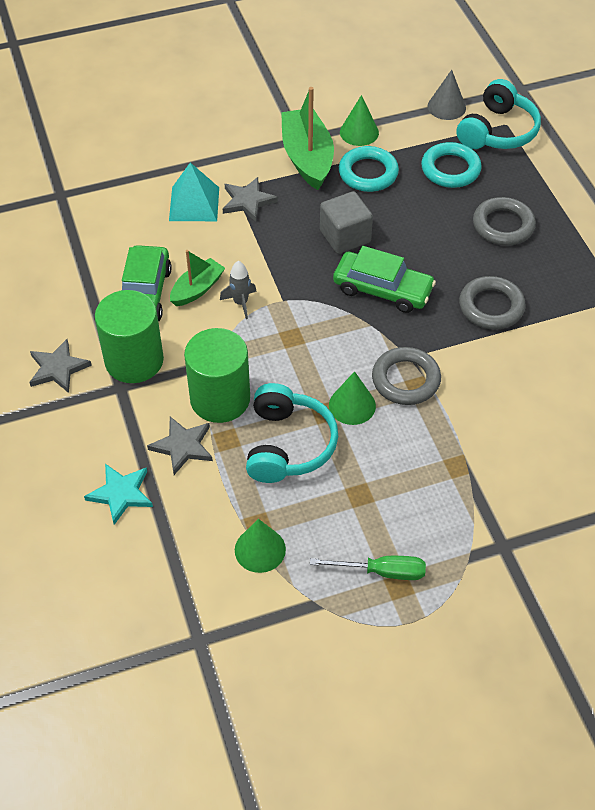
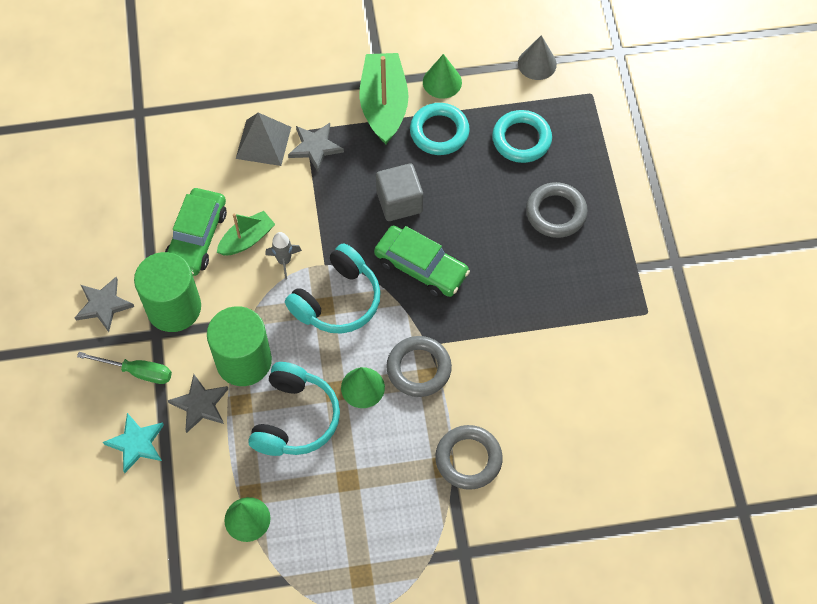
camera: 10 degrees right, 10 degrees up
(194, 204) = (263, 142): turquoise pyramid -> grey pyramid
(381, 572) = (349, 559): green screwdriver -> green screwdriver (137, 372)
(491, 307) = (519, 302): grey ring -> grey ring (468, 459)
(497, 131) = (580, 101): turquoise headphones -> turquoise headphones (337, 300)

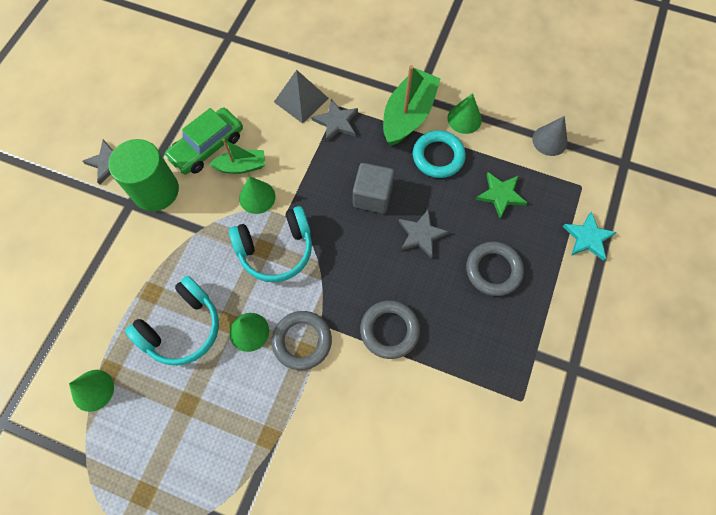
camera: 30 degrees right, 5 degrees up
(136, 443) = (59, 281): turquoise star -> turquoise star (588, 238)
(137, 372) = (98, 225): green screwdriver -> none
(200, 405) = (123, 276): grey star -> grey star (421, 235)
(244, 361) = (176, 259): green cylinder -> none
(284, 261) = (257, 197): grey rocket -> green cone
(421, 267) = (356, 257): green car -> none
(468, 459) = (292, 444): grey ring -> grey ring (389, 330)
(521, 139) = (501, 195): turquoise ring -> green star

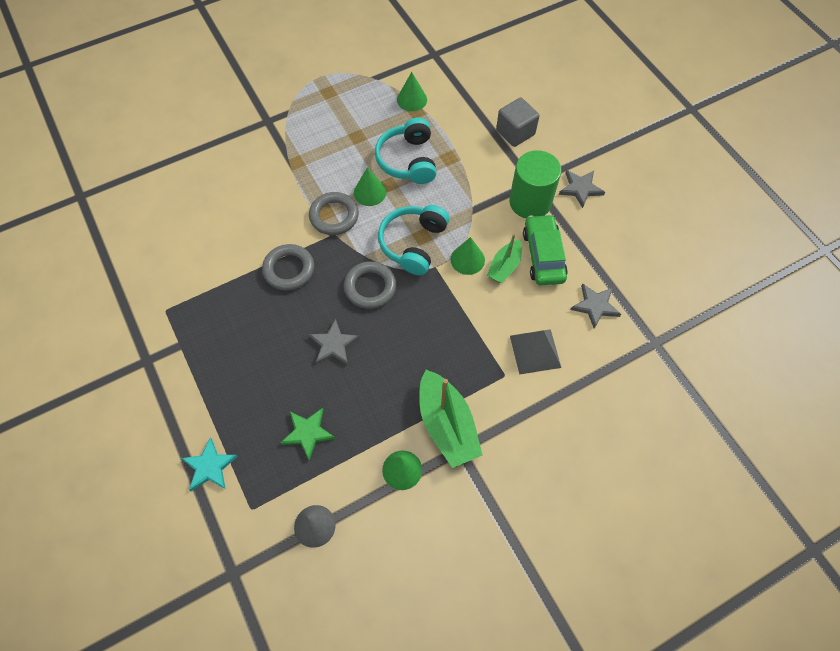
camera: 130 degrees right, 5 degrees down
(336, 122) = (489, 362): grey star -> grey star (595, 306)
(372, 196) = (396, 336): grey cube -> grey cube (515, 132)
(438, 156) = (386, 414): turquoise ring -> none
(493, 270) = (259, 371): grey ring -> grey ring (370, 287)

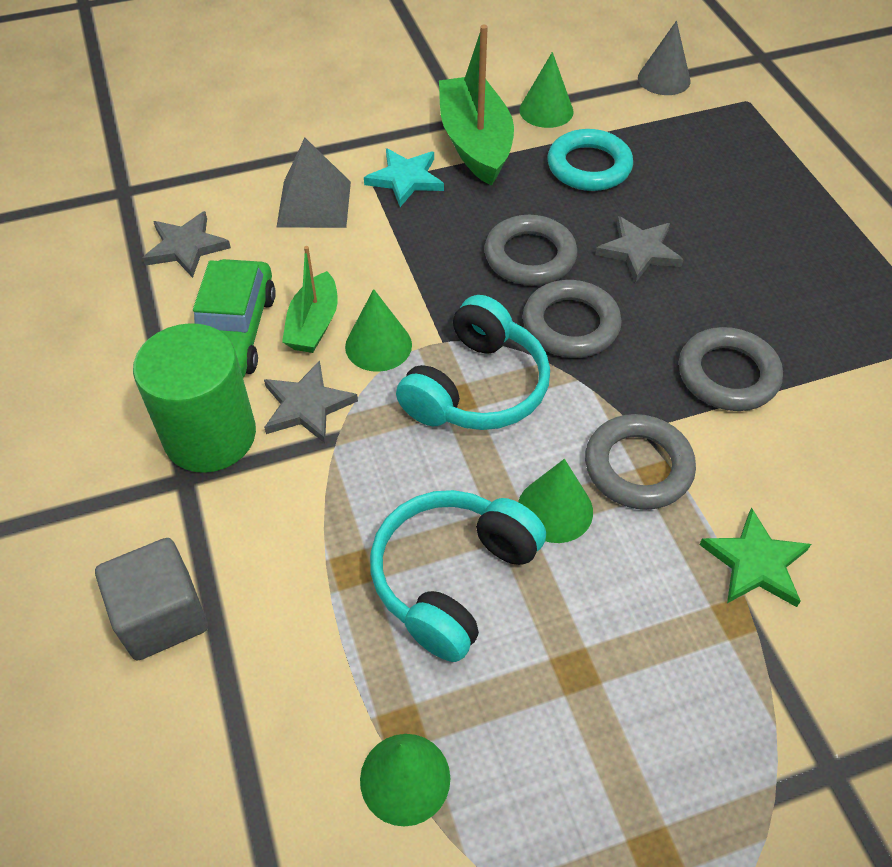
camera: 170 degrees left, 10 degrees down
(209, 466) = (814, 142): turquoise star -> turquoise star (405, 179)
(308, 433) = (677, 158): green star -> green star (755, 563)
(367, 414) = (589, 166): none -> turquoise ring
(397, 330) = (530, 256): none -> grey ring
(408, 160) = (452, 578): turquoise headphones -> turquoise headphones turned 150 degrees counterclockwise
(504, 266) = (313, 324): green boat -> green boat turned 150 degrees clockwise
(580, 189) = (89, 448): grey star -> grey star (307, 406)

